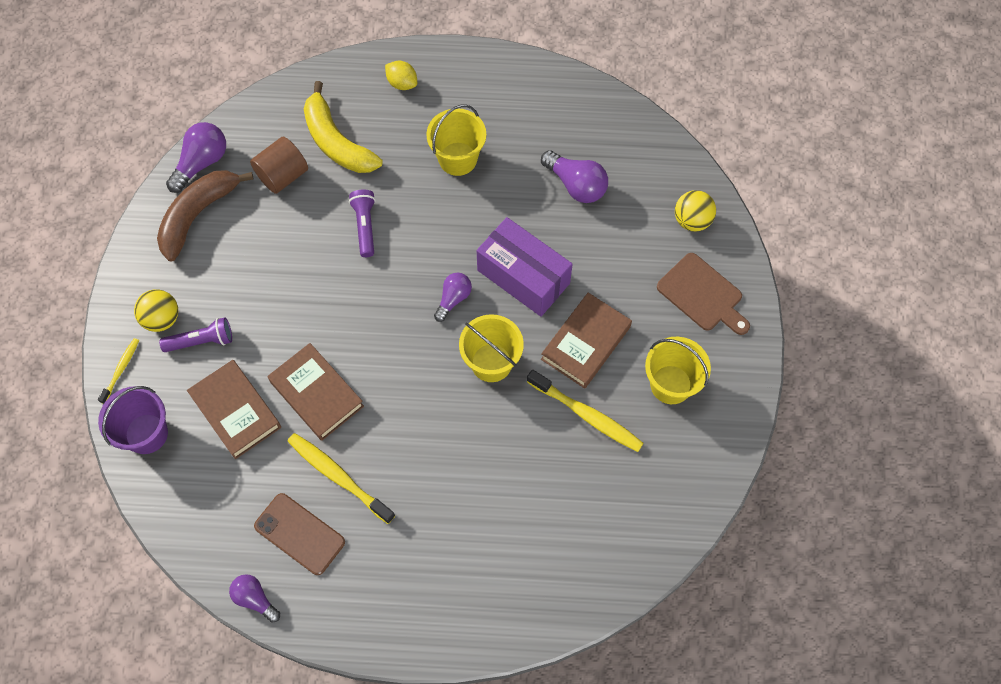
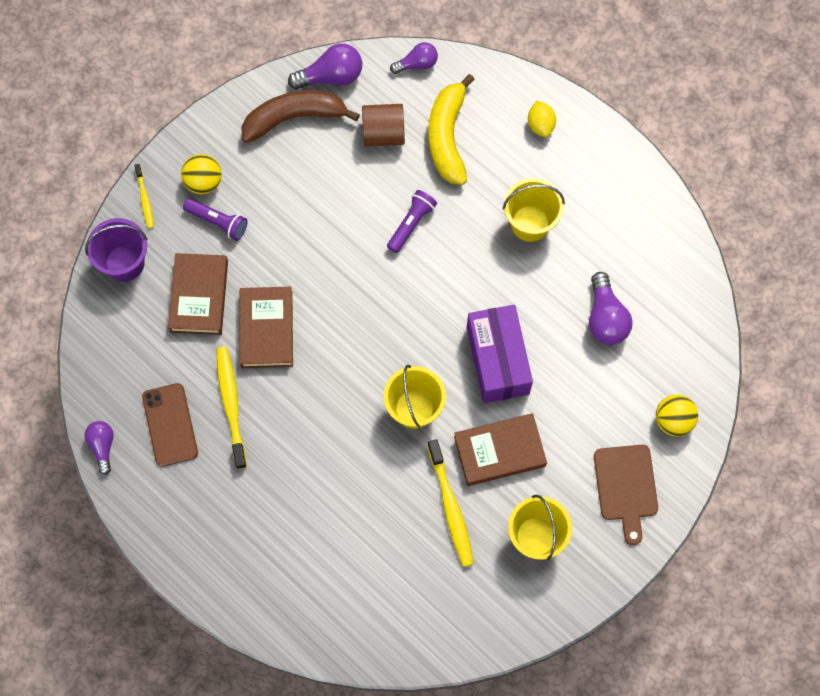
camera: 40 degrees right, 5 degrees up
(121, 369) = (145, 199): yellow toothbrush -> yellow toothbrush turned 105 degrees clockwise
(453, 299) = (429, 335): purple light bulb -> purple light bulb (417, 64)

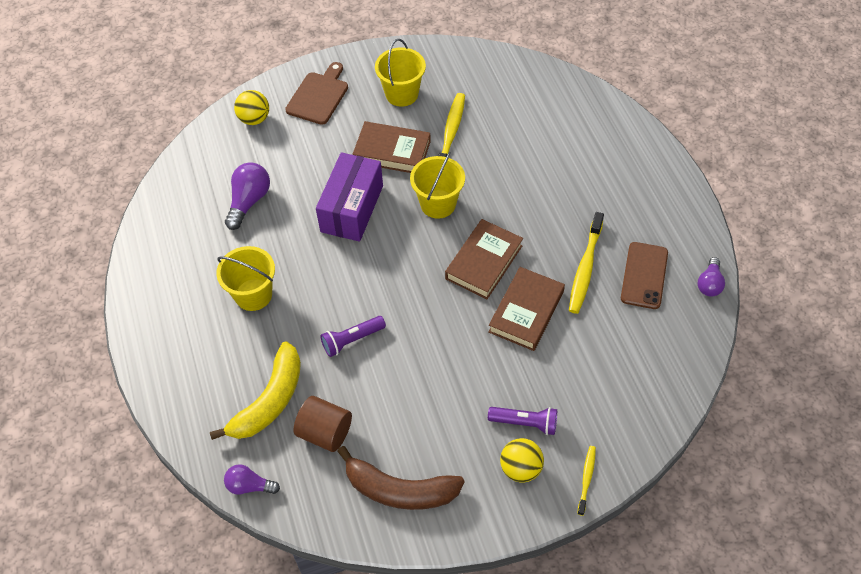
camera: 150 degrees left, 15 degrees down
(124, 263) = (631, 426): purple bucket -> none
(199, 296) = (573, 365): brown book -> brown book (484, 262)
(218, 222) = (525, 423): purple flashlight -> purple flashlight turned 135 degrees clockwise
(331, 76) = (339, 515): purple light bulb -> none
(540, 125) = (182, 371): yellow lemon -> none

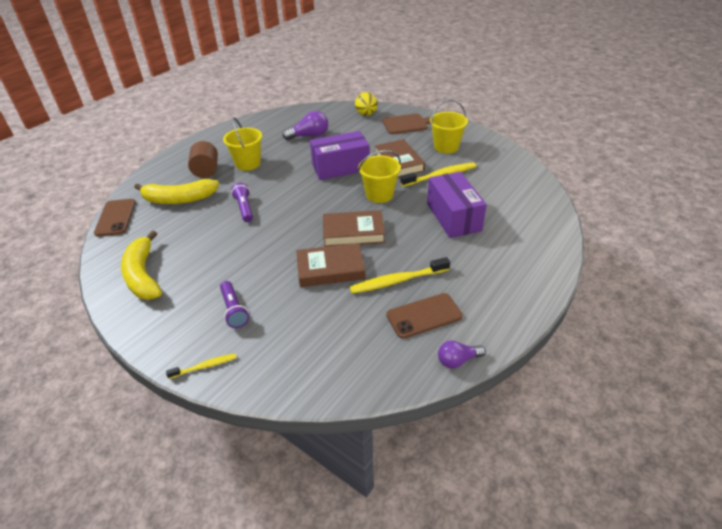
camera: 55 degrees right, 15 degrees down
(249, 486) = (116, 217): purple light bulb -> brown phone
(325, 432) = (169, 227): brown cylinder -> brown cylinder (206, 171)
(352, 340) = (244, 208): purple flashlight -> purple flashlight turned 45 degrees clockwise
(399, 490) = (143, 275): brown banana -> yellow banana
(520, 468) = (193, 325): yellow ball -> none
(528, 168) = (453, 217): none -> purple box

